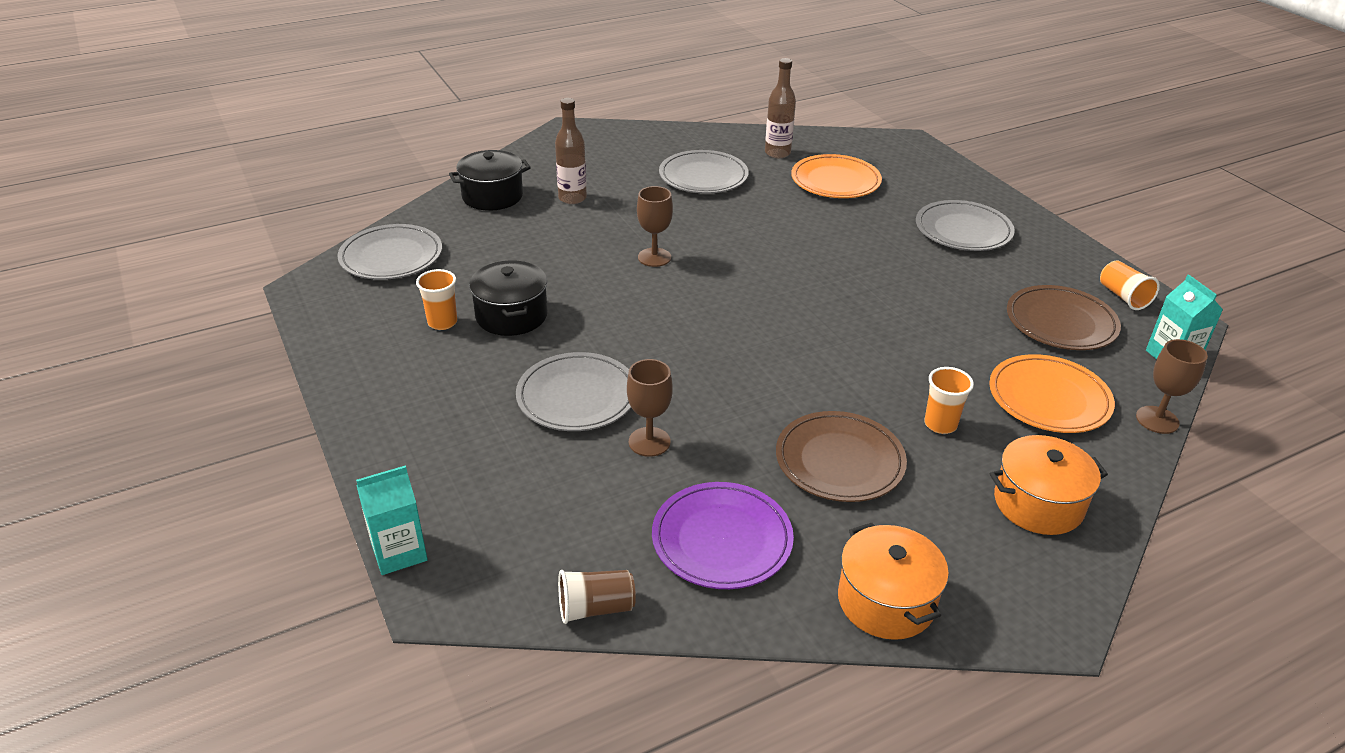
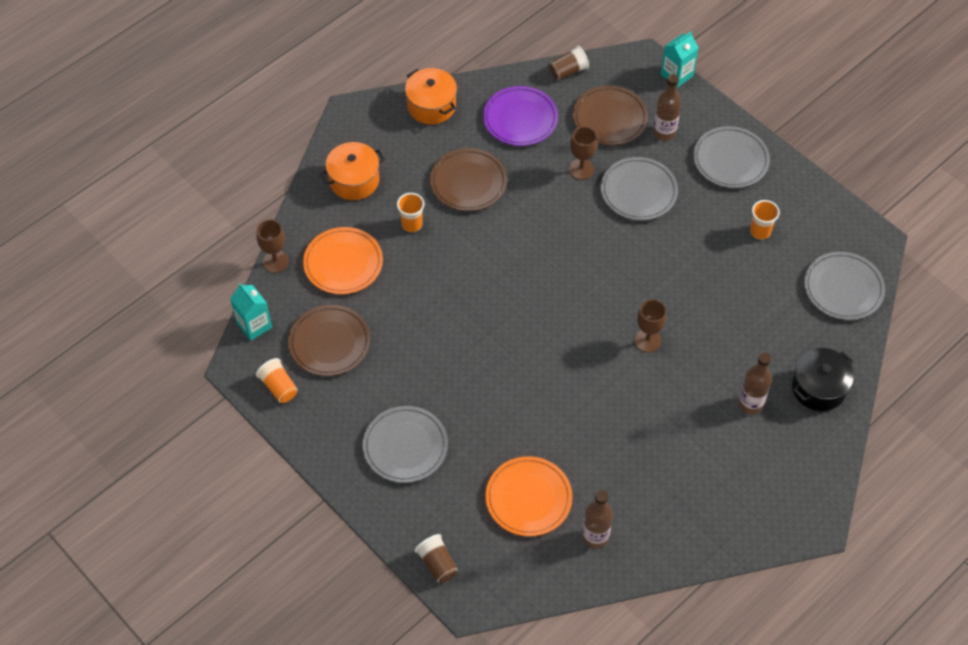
camera: 165 degrees right, 20 degrees up
(486, 464) = (664, 132): none -> brown bottle
(511, 315) = (718, 250): black pot -> none
(563, 505) = (610, 118): none -> brown plate
(703, 177) = (651, 471): grey plate -> grey plate (730, 160)
(935, 162) = (437, 564): none -> brown cup

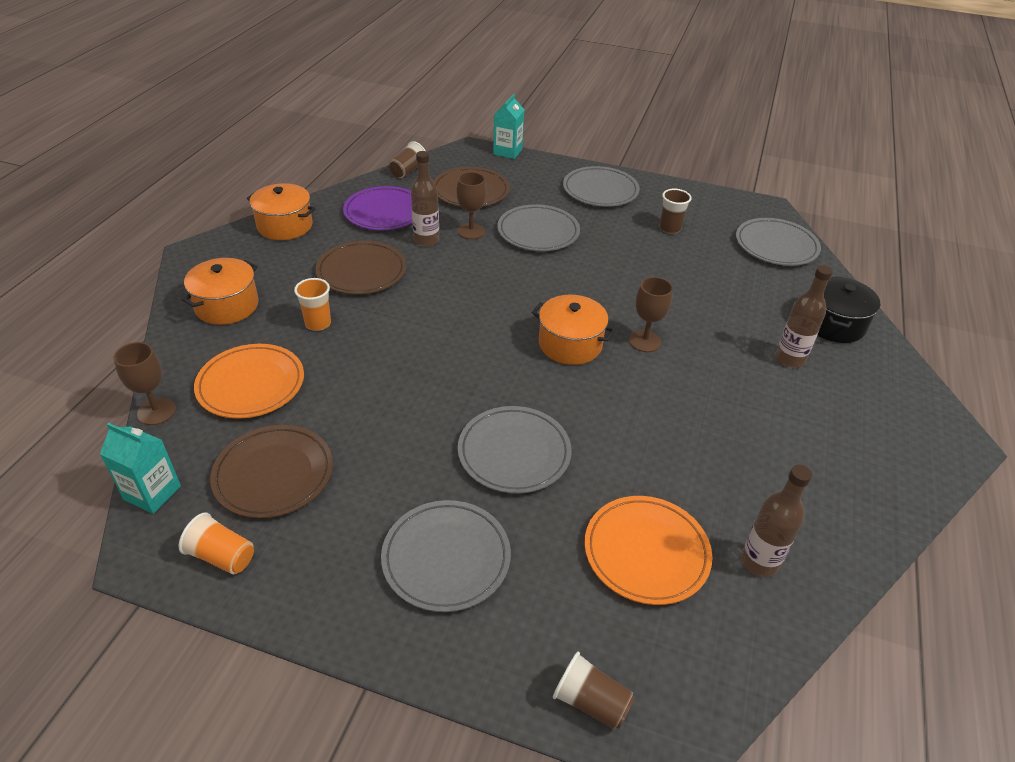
camera: 30 degrees left, 15 degrees down
(489, 393) = (514, 453): none -> grey plate
(587, 319) = (570, 344): none -> orange pot
(664, 132) = (527, 188): brown bottle -> brown bottle (426, 240)
(760, 231) = (669, 229): orange cup -> brown cup

